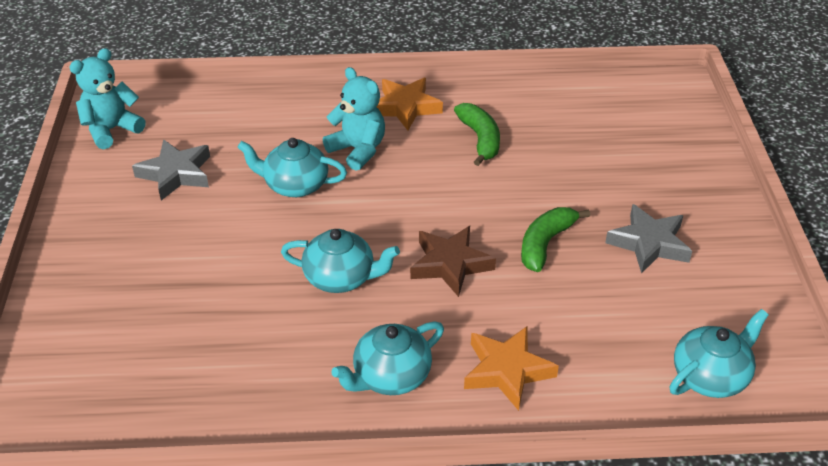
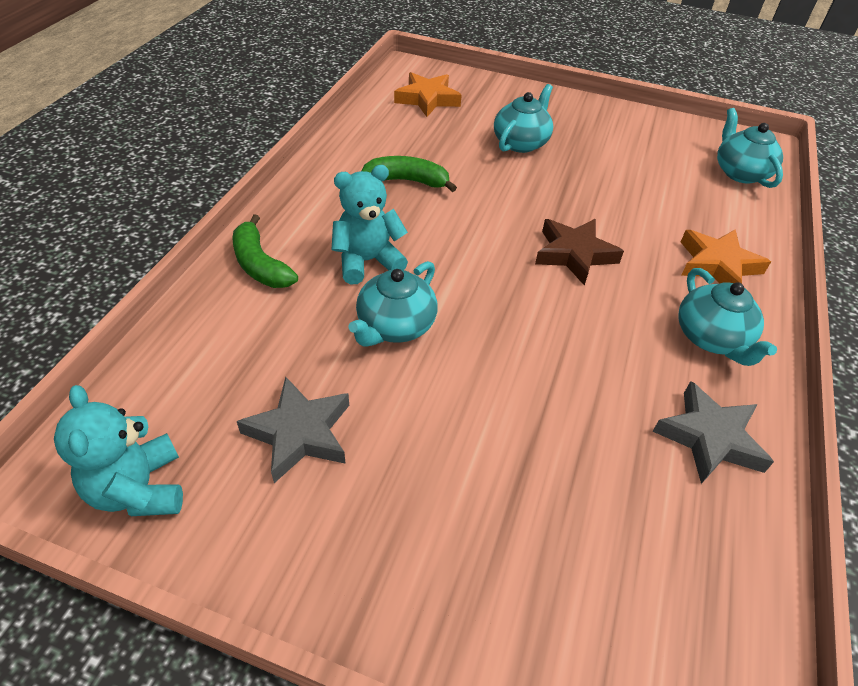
camera: 70 degrees left, 5 degrees up
(341, 278) = (564, 333): turquoise teapot -> turquoise teapot (521, 143)
(405, 107) = (321, 208): orange star -> orange star (427, 99)
(545, 244) = (570, 194): green banana -> green banana (260, 265)
(649, 243) = (592, 147): grey star -> grey star (709, 438)

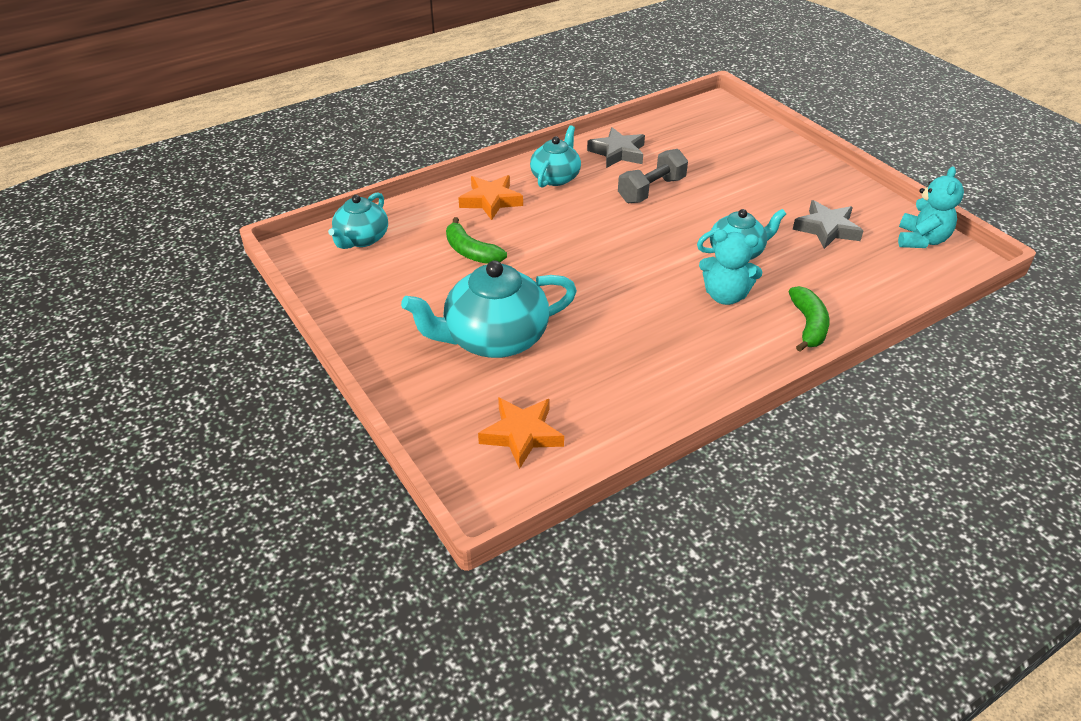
camera: 140 degrees left, 5 degrees down
(407, 181) = (638, 345): green banana -> green banana (471, 252)
(521, 143) = (494, 339): turquoise teapot -> turquoise teapot, size x1.66
(574, 254) = (574, 242): brown star -> none
(584, 380) = (651, 190): none -> grey dumbbell

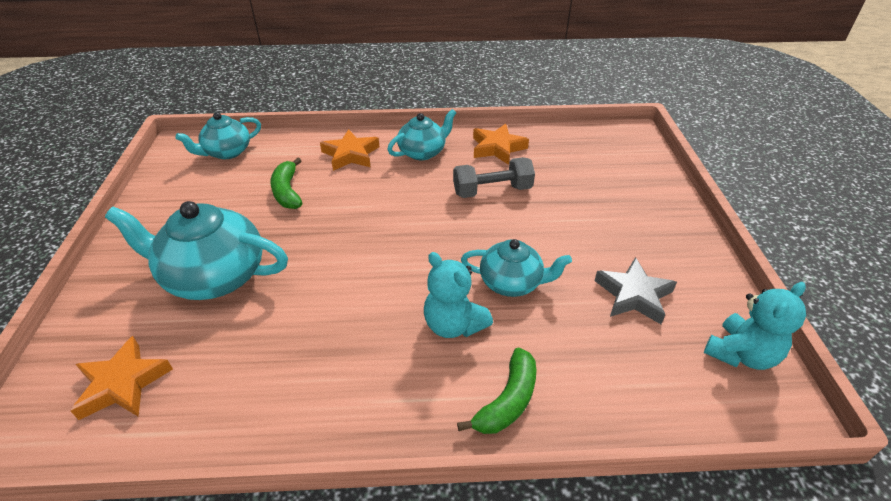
camera: 30 degrees right, 0 degrees up
(618, 152) = (497, 148): grey star -> orange star

